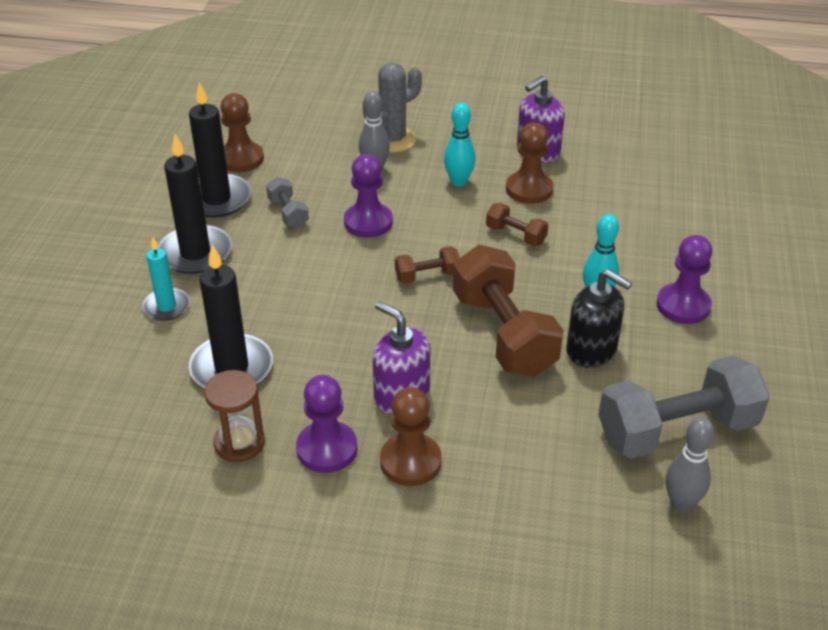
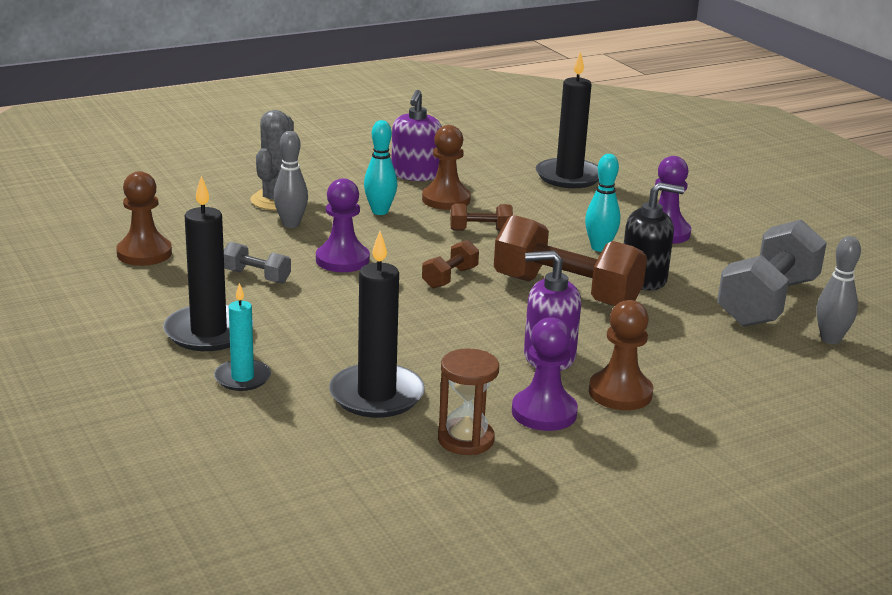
camera: 40 degrees left, 15 degrees down
(216, 199) = (166, 288): black candle -> black candle (569, 177)

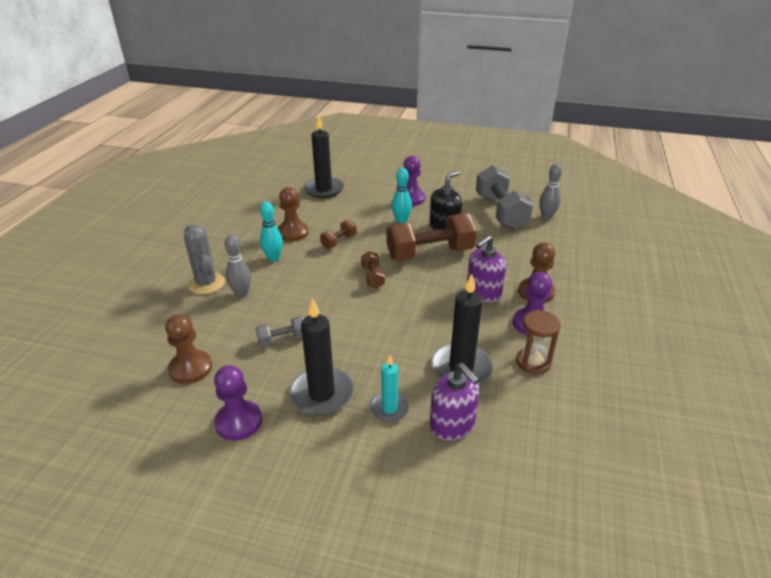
camera: 45 degrees left, 10 degrees up
(342, 260) = (307, 299): purple pawn -> purple pawn (239, 422)
(415, 174) = (252, 226): purple soap dispenser -> purple soap dispenser (452, 425)

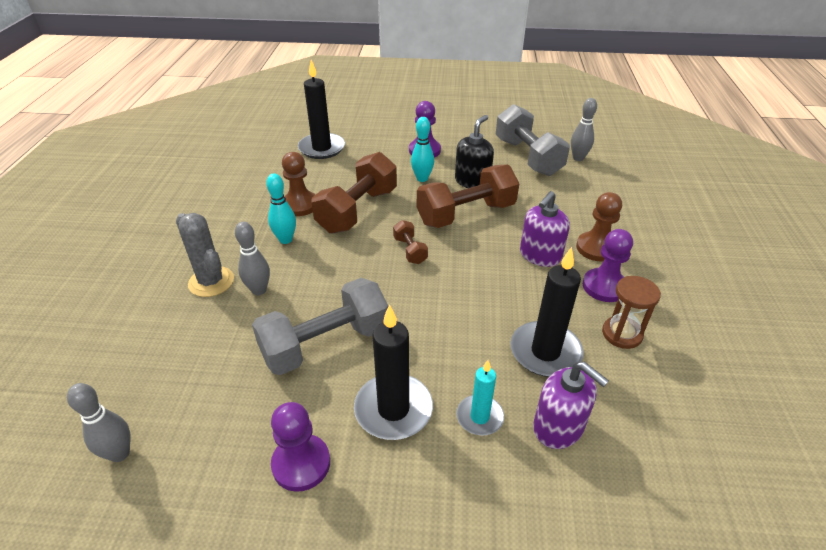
camera: 10 degrees left, 5 degrees up
(108, 396) = (120, 453): none -> grey bowling pin
(191, 368) = (220, 399): brown pawn -> none
(282, 339) = (325, 344): grey dumbbell -> grey dumbbell, size x2.14
(339, 241) = (357, 210): brown dumbbell -> brown dumbbell, size x2.14

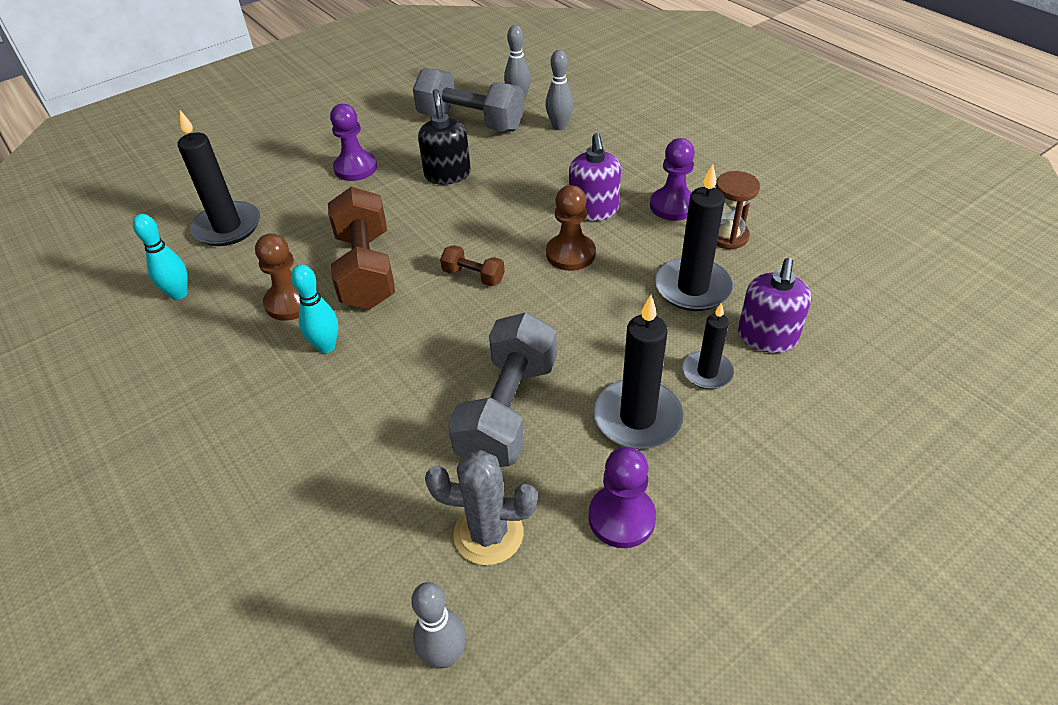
camera: 40 degrees left, 5 degrees up
(211, 282) = (301, 442): grey cactus -> grey cactus (488, 534)
(259, 290) = (369, 412): grey bowling pin -> grey bowling pin (559, 126)
(422, 178) = (392, 199): turquoise bowling pin -> turquoise bowling pin (179, 294)
(466, 214) = (482, 210): brown dumbbell -> none
(479, 417) = (707, 372): turquoise candle -> black candle
(558, 427) = (767, 337): purple soap dispenser -> purple soap dispenser turned 105 degrees clockwise
(596, 248) = (630, 176): brown pawn -> brown pawn (570, 254)

